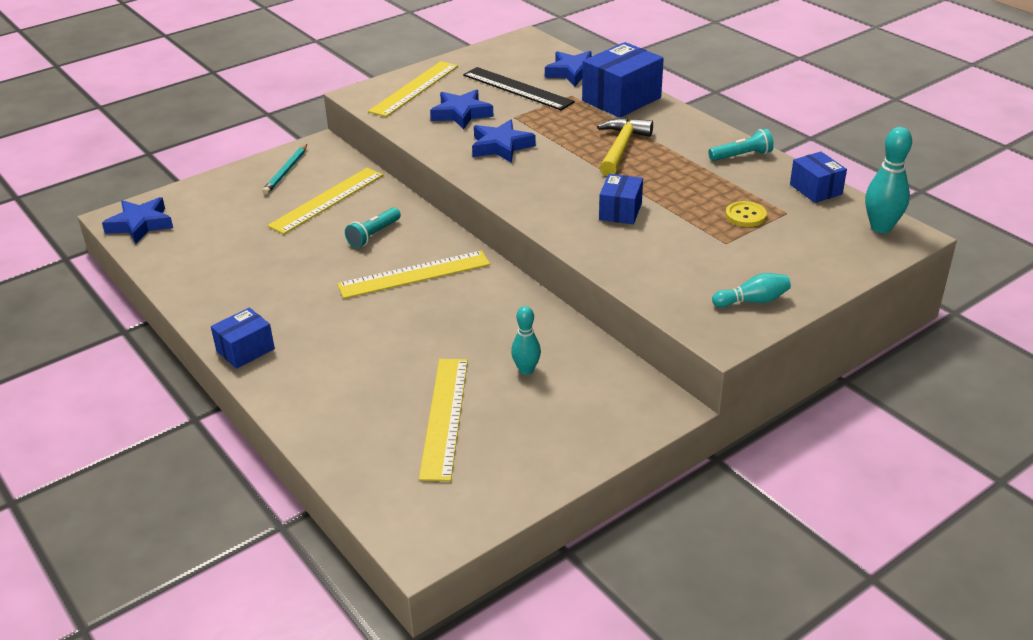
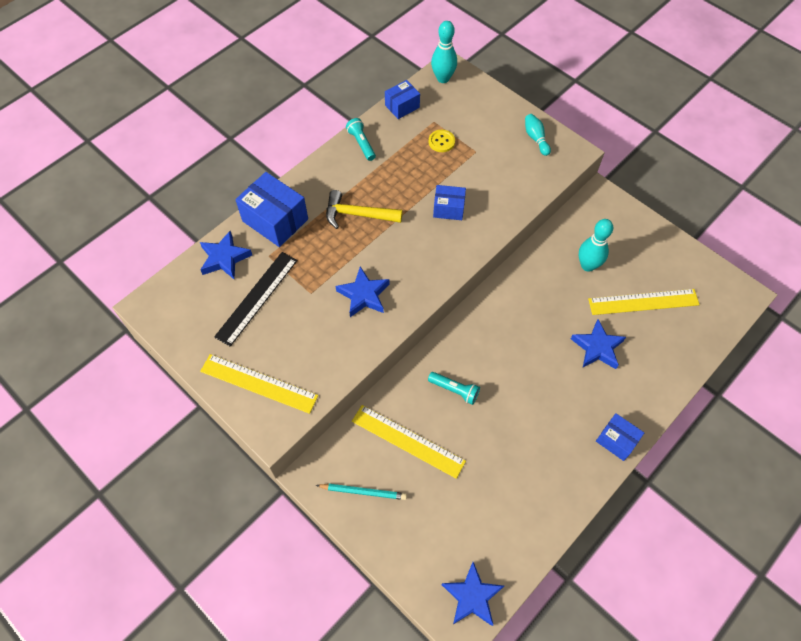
camera: 100 degrees left, 25 degrees up
(414, 275) = (502, 349): yellow ruler -> none
(461, 114) = (308, 334): blue star -> blue star (597, 348)
(526, 370) = (588, 265): turquoise bowling pin -> turquoise bowling pin, size x1.54

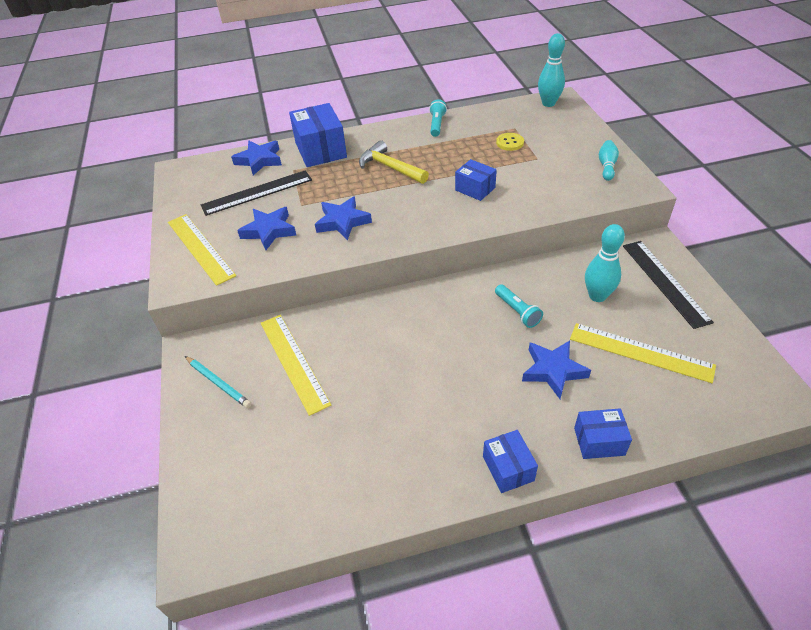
camera: 35 degrees right, 15 degrees down
(402, 106) = (494, 111): blue box -> blue box (599, 441)
(454, 390) = (373, 341): turquoise flashlight -> turquoise flashlight (517, 311)
(472, 596) = (228, 533): blue star -> blue star (269, 231)
(625, 230) = (664, 282): none -> black ruler

